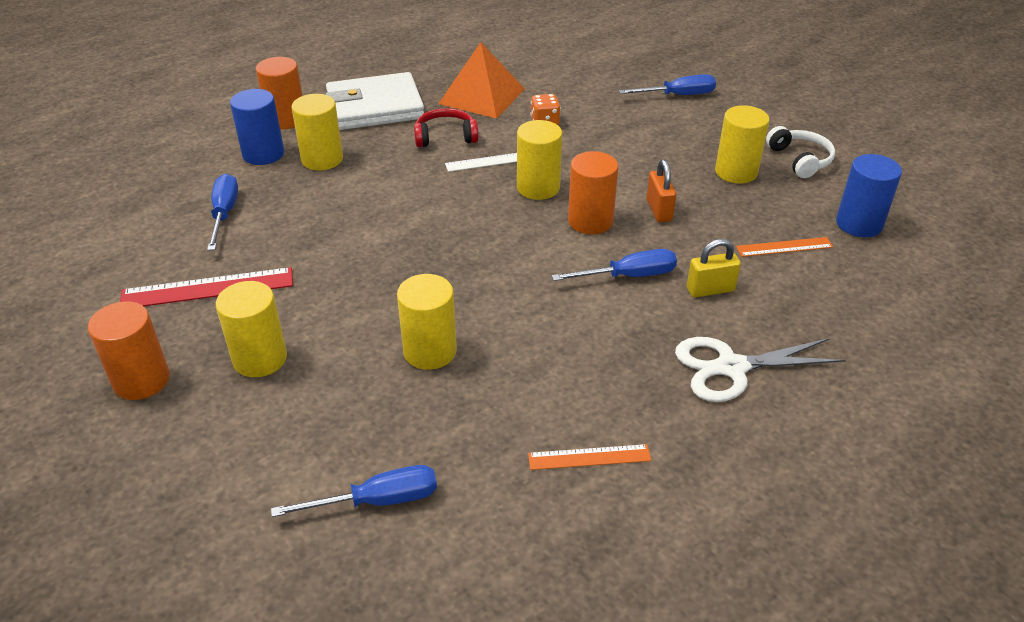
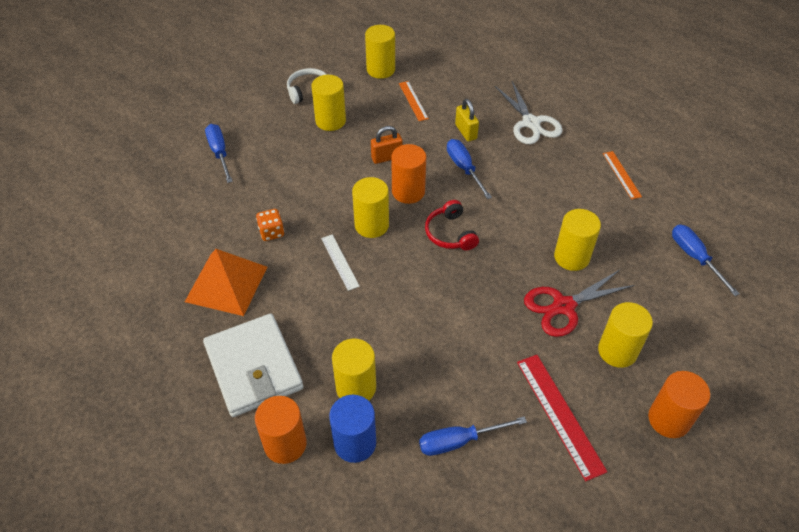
camera: 100 degrees left, 10 degrees up
(351, 324) = (563, 306): none -> red scissors
(445, 137) = (303, 298): red headphones -> red headphones (450, 233)
(859, 224) = (380, 70): blue cylinder -> yellow cylinder

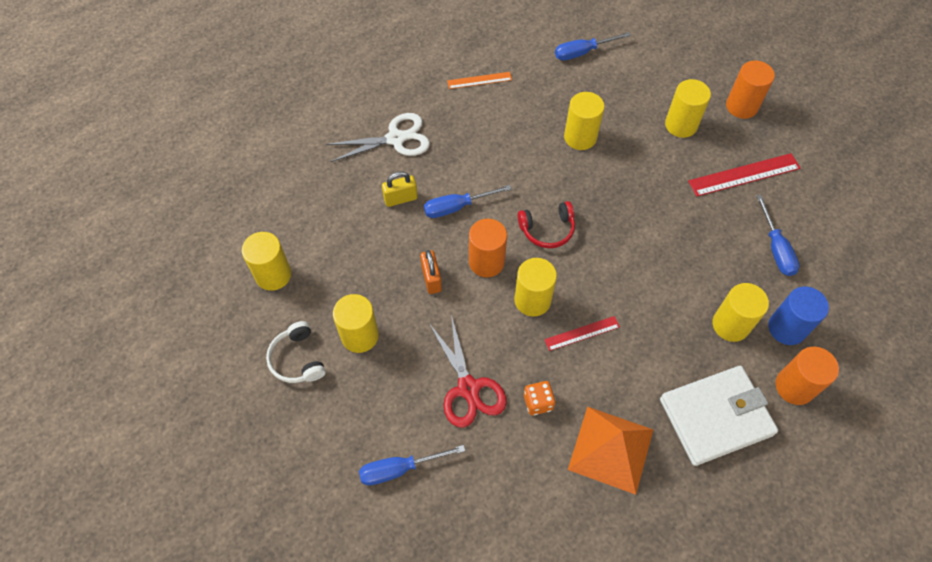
camera: 85 degrees left, 10 degrees up
(340, 262) = (582, 333): white ruler -> red ruler
(413, 101) = (339, 244): orange ruler -> none
(563, 306) = (636, 153): red scissors -> red scissors (468, 388)

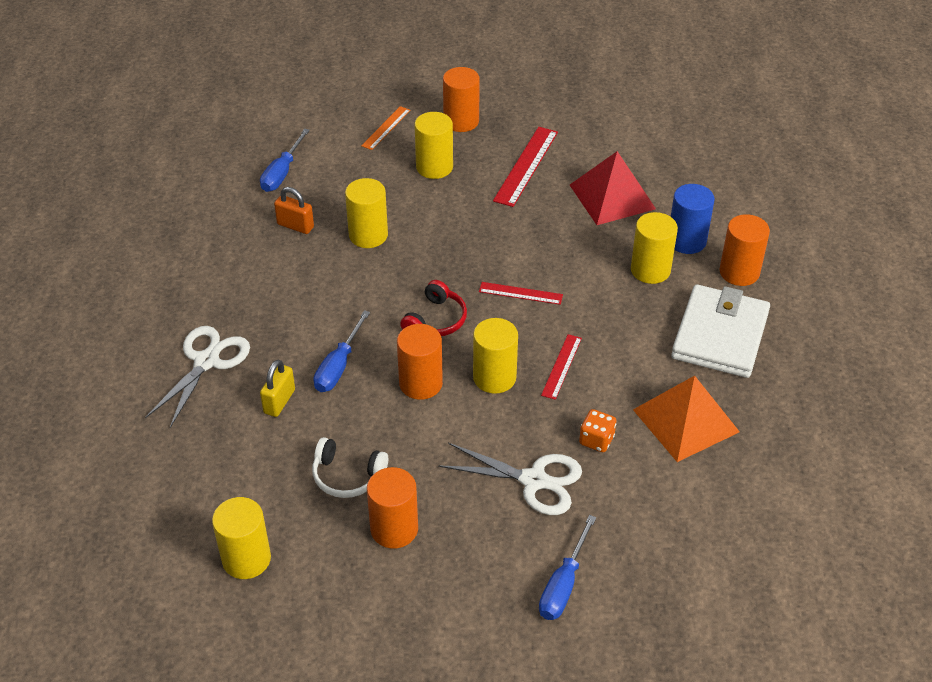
camera: 50 degrees left, 15 degrees down
(297, 359) = (366, 597): white headphones -> white headphones (347, 476)
(360, 335) = (394, 529): yellow cylinder -> orange cylinder
(431, 279) = (393, 435): orange padlock -> orange padlock (295, 226)
(468, 388) = (534, 481): red scissors -> white scissors
(479, 80) = (219, 259): orange ruler -> orange ruler (386, 128)
(622, 260) = (520, 293): none -> red ruler
(776, 248) = (612, 196): blue screwdriver -> red pyramid

